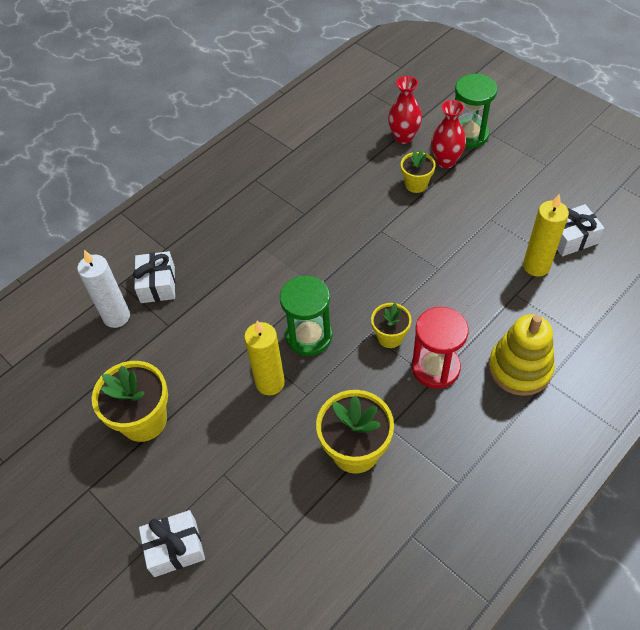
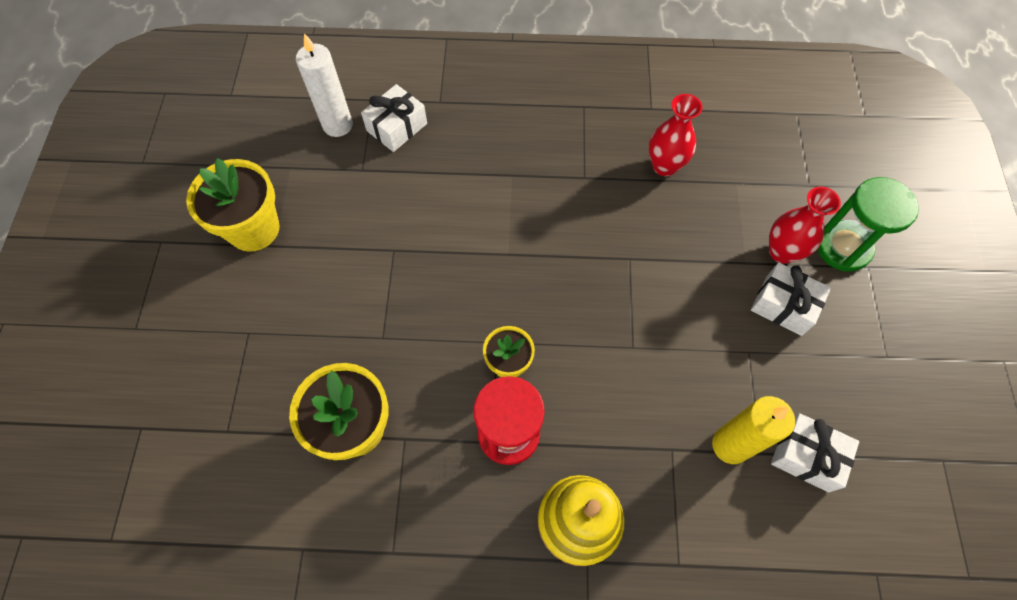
camera: 45 degrees right, 10 degrees up
(175, 548) = (152, 351): white gift -> white gift (783, 305)
(270, 383) = (369, 297): yellow candle -> none
(309, 336) = (447, 291): green hourglass -> none
(403, 137) = (771, 189): red vase -> red vase (664, 166)
(416, 184) = (721, 247): yellow flower pot -> none

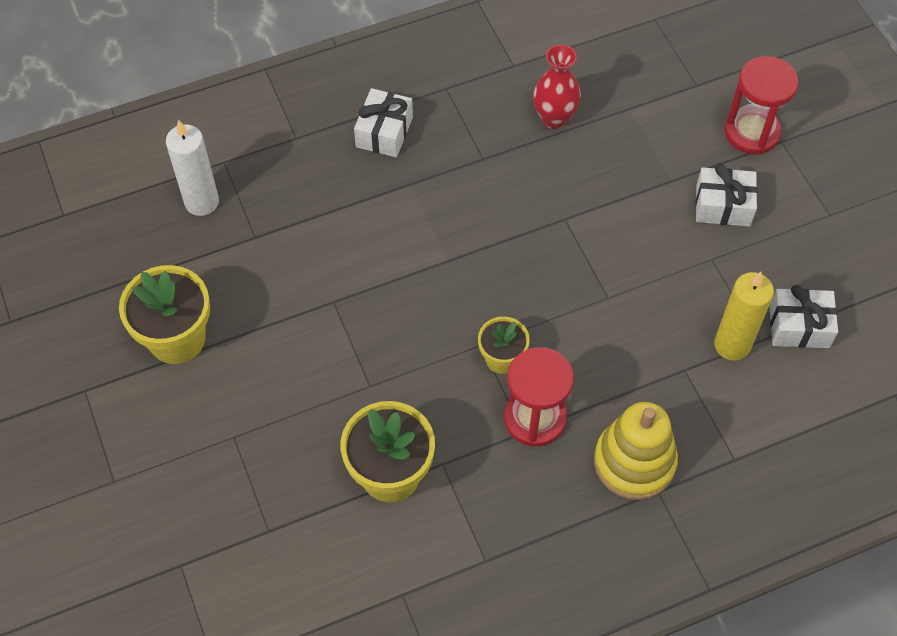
camera: 25 degrees left, 5 degrees down
(397, 127) = (266, 180): white gift -> white gift (384, 132)
(782, 252) = (700, 158): red vase -> none
(843, 247) = (751, 132): green hourglass -> red hourglass

